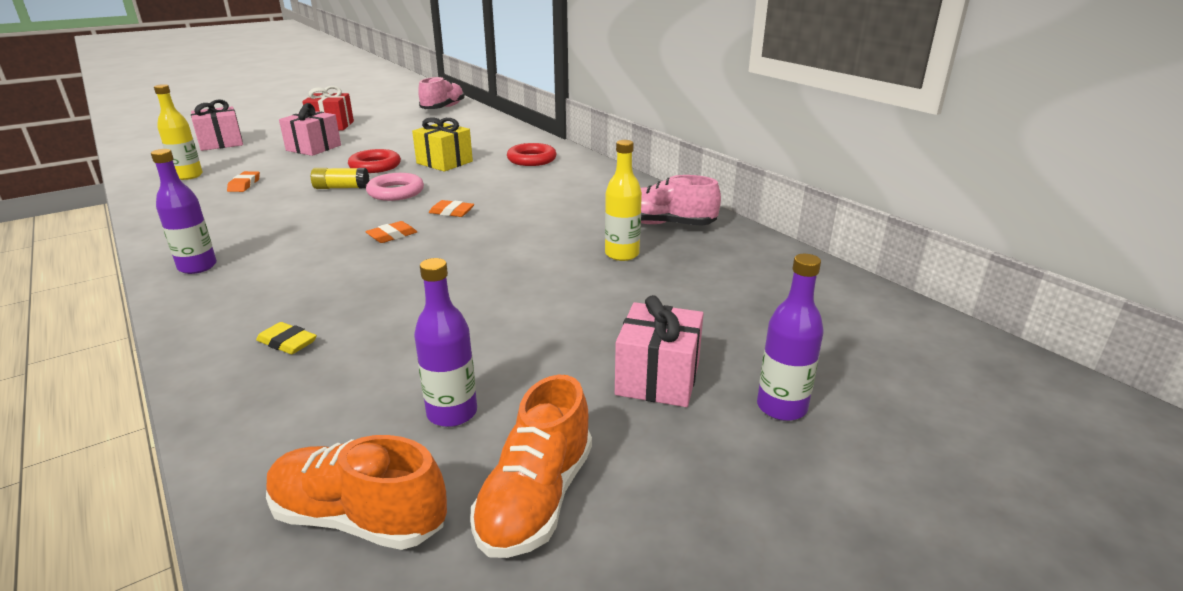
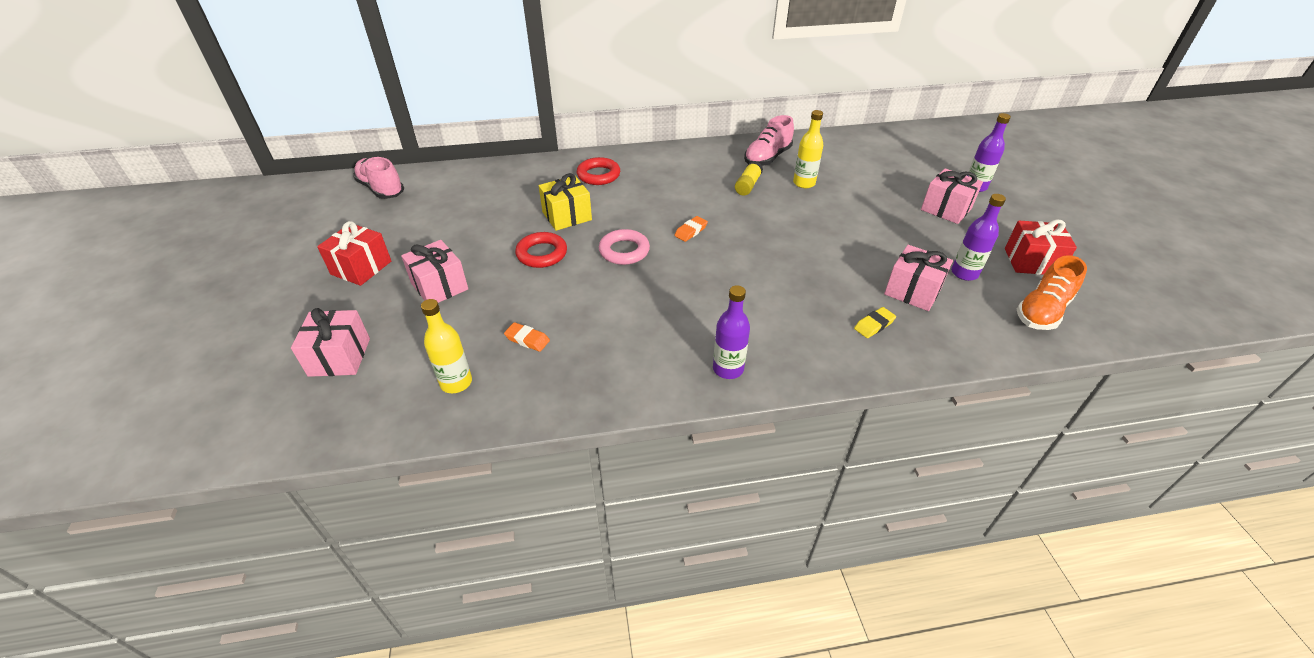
camera: 65 degrees left, 15 degrees up
(341, 188) = (589, 279): yellow glue stick -> yellow glue stick (748, 185)
(379, 366) = (912, 291): none -> pink gift
(392, 236) = (721, 264): orange eraser -> none
(536, 498) = (1031, 261): orange shoe -> red gift

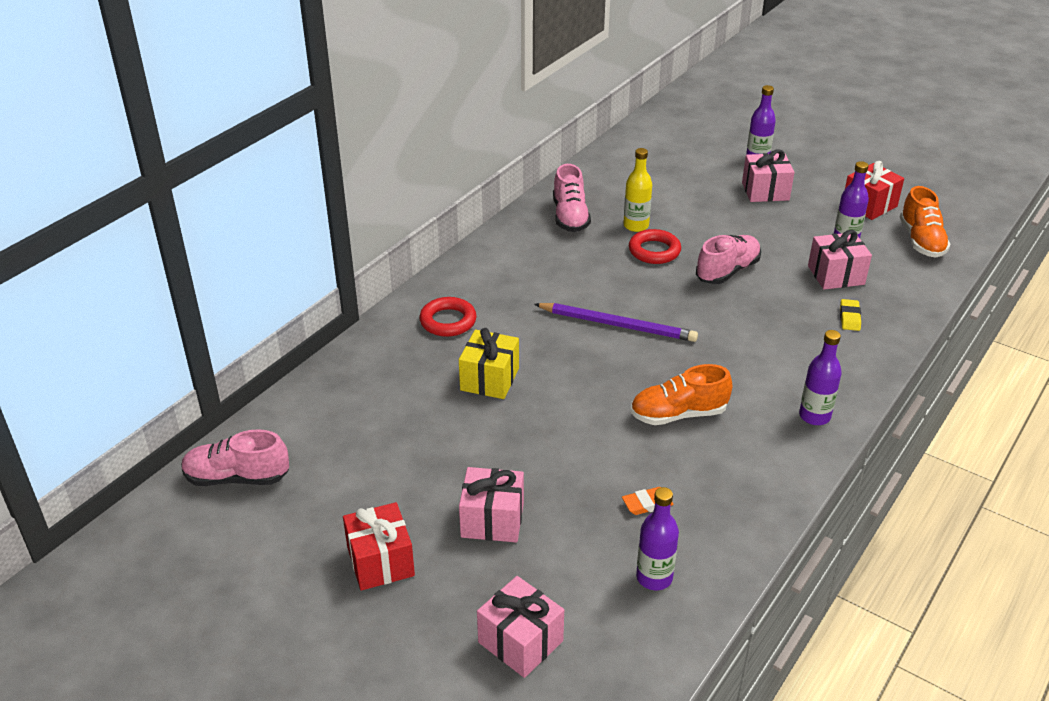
camera: 45 degrees left, 5 degrees down
(456, 382) = (654, 577): yellow bottle -> purple bottle
(542, 254) = (530, 428): red ring -> red ring (654, 251)
(624, 251) = (594, 378): pink ring -> none
(637, 304) = (678, 414): none -> orange shoe
(691, 231) = (618, 325): orange eraser -> purple pencil
(748, 185) = (595, 254): yellow glue stick -> none
(824, 242) = (727, 271): none -> pink shoe

